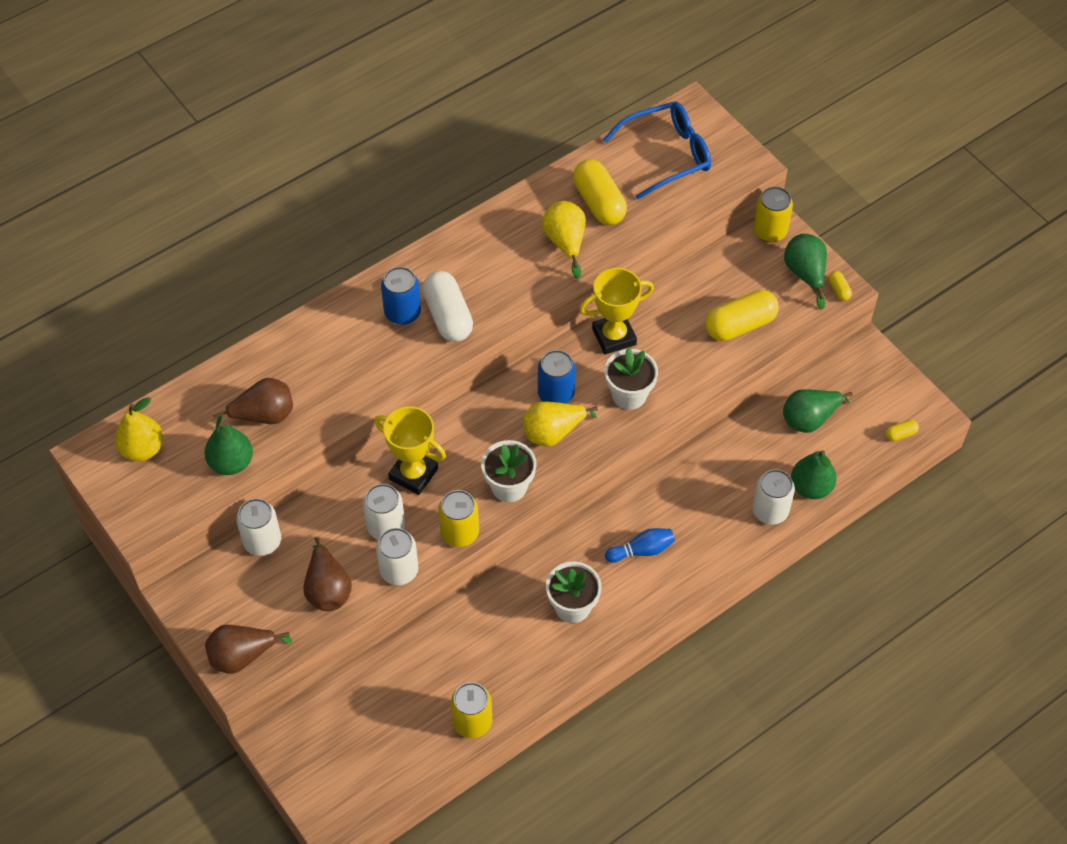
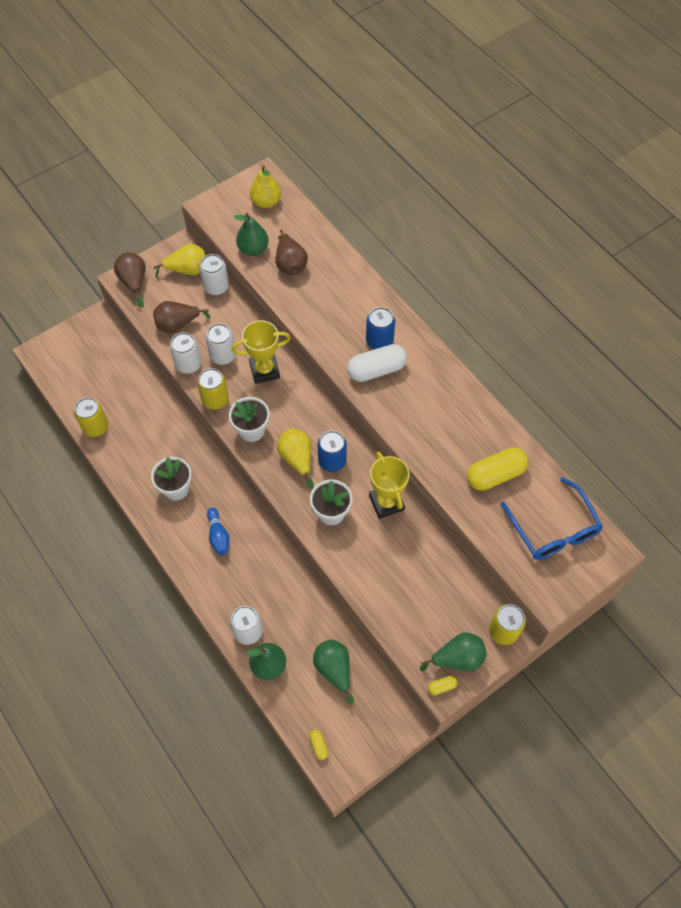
camera: 90 degrees right, 5 degrees up
(413, 474) = (264, 370): yellow trophy -> yellow trophy turned 45 degrees clockwise
(565, 243) = (451, 449): yellow pear -> yellow pear (187, 270)
(740, 325) = (401, 600): yellow capsule -> none

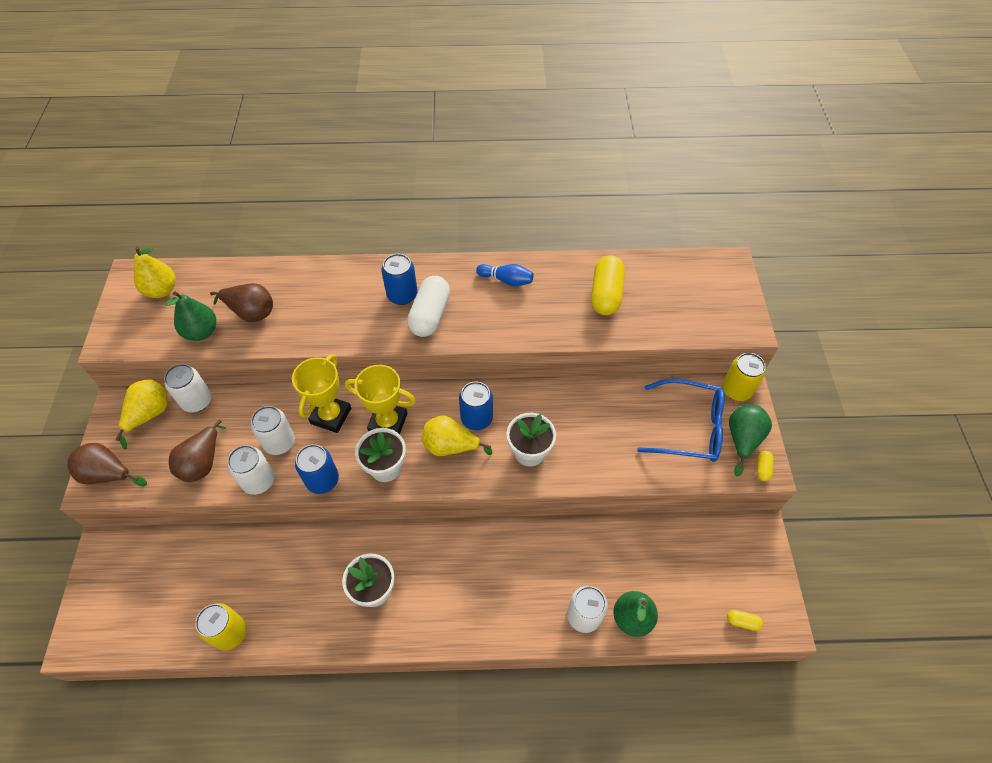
camera: 55 degrees left, 5 degrees down
(215, 400) = (322, 480): yellow can -> blue can
(218, 535) = (459, 580): blue bowling pin -> blue bowling pin (506, 280)
(334, 669) = (672, 558): green pear -> none
(386, 502) = (553, 401): yellow trophy -> yellow trophy (388, 423)
(553, 529) = (685, 287): blue glasses -> blue glasses (689, 427)

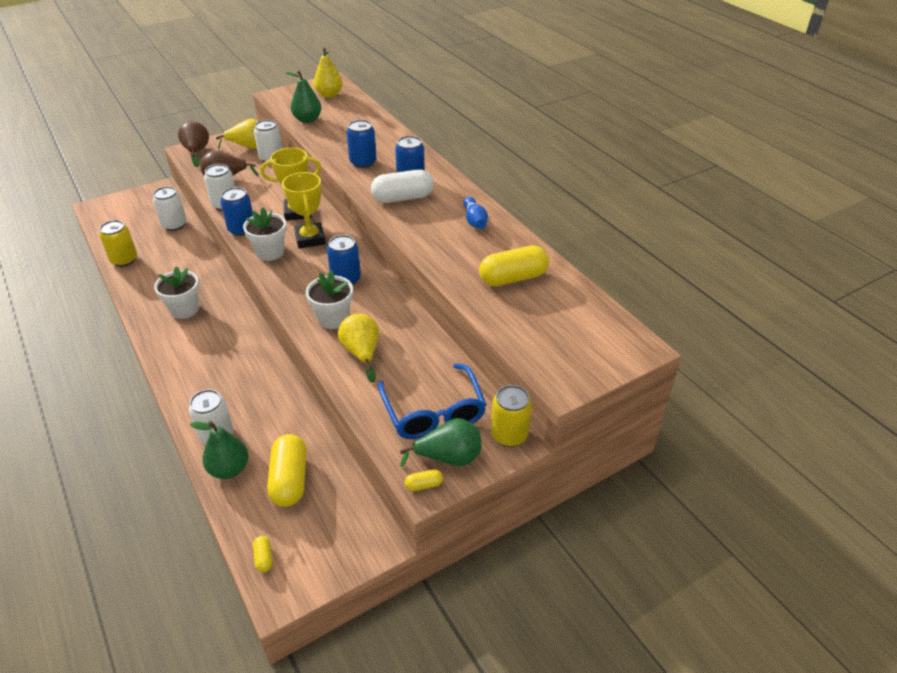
camera: 60 degrees right, 15 degrees down
(251, 312) = (339, 129): brown pear -> none
(279, 442) = (261, 201): white can -> white can (174, 225)
(338, 319) = (363, 162): none -> blue can
(451, 446) = (310, 276): yellow pear -> yellow pear (362, 353)
(667, 571) = (289, 480): none -> yellow capsule

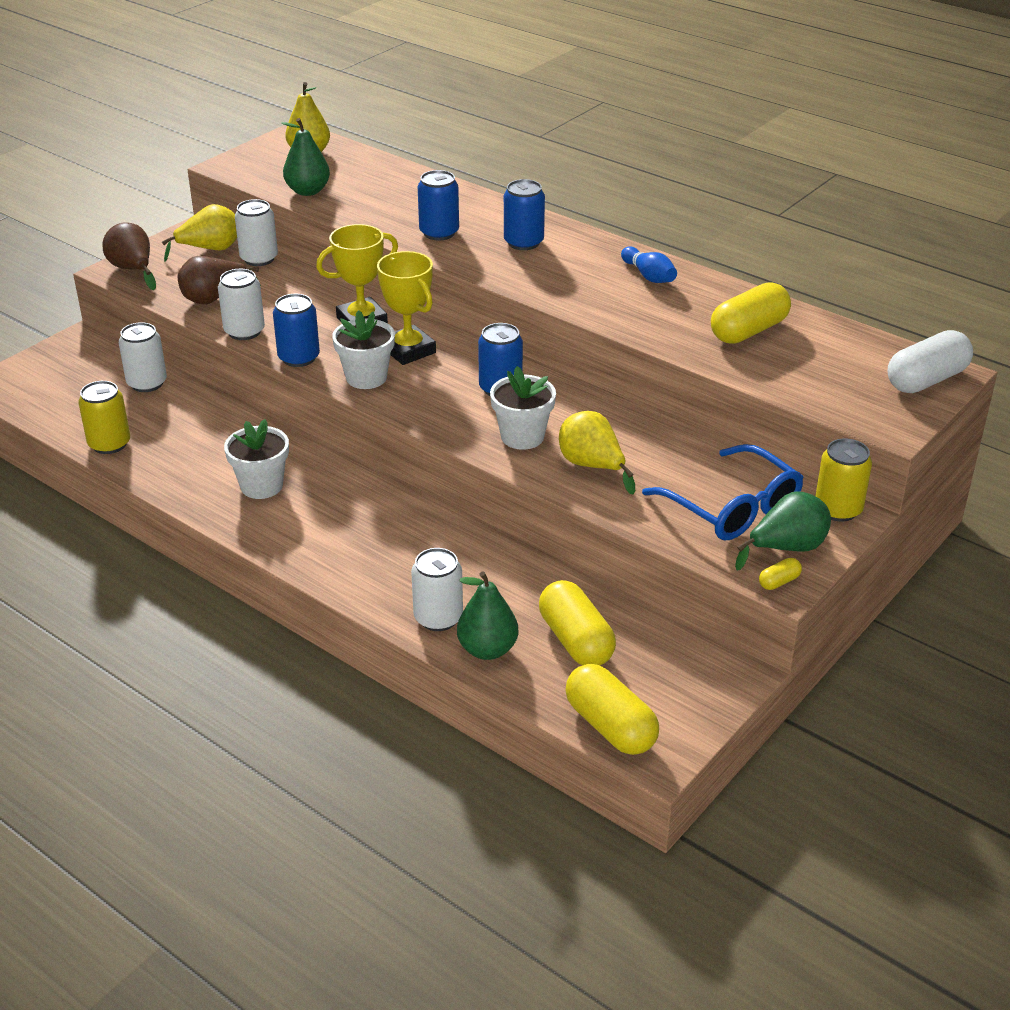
camera: 20 degrees left, 5 degrees down
(264, 558) = (610, 726): yellow capsule -> yellow capsule, size x2.25
(403, 198) = (532, 266): white capsule -> white capsule (926, 380)

